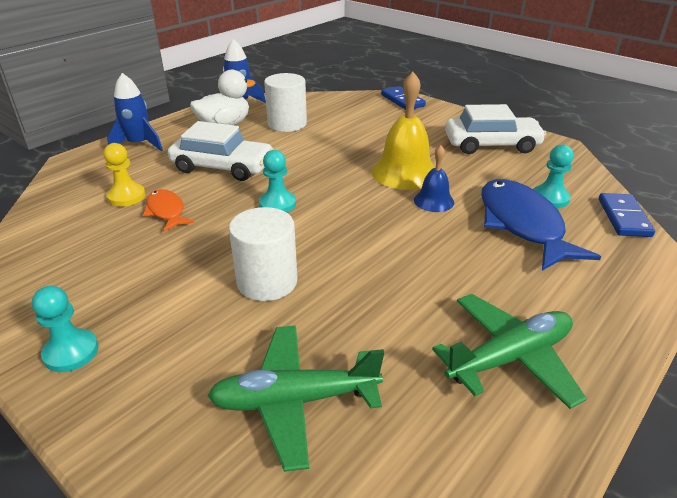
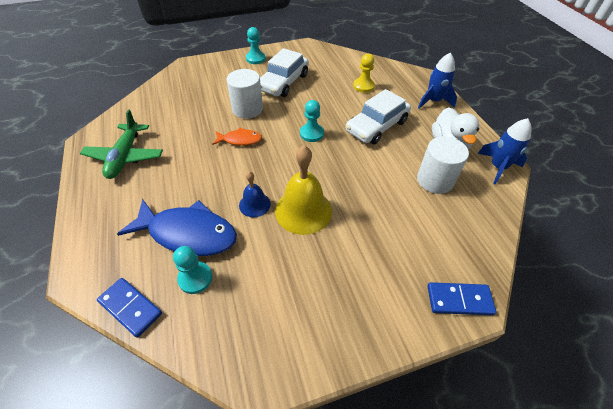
camera: 120 degrees right, 15 degrees up
(166, 211) = (336, 95): orange fish -> orange fish (240, 140)
(295, 401) = (179, 95): green plane -> none
(491, 144) = (305, 309): white car -> white car (283, 82)

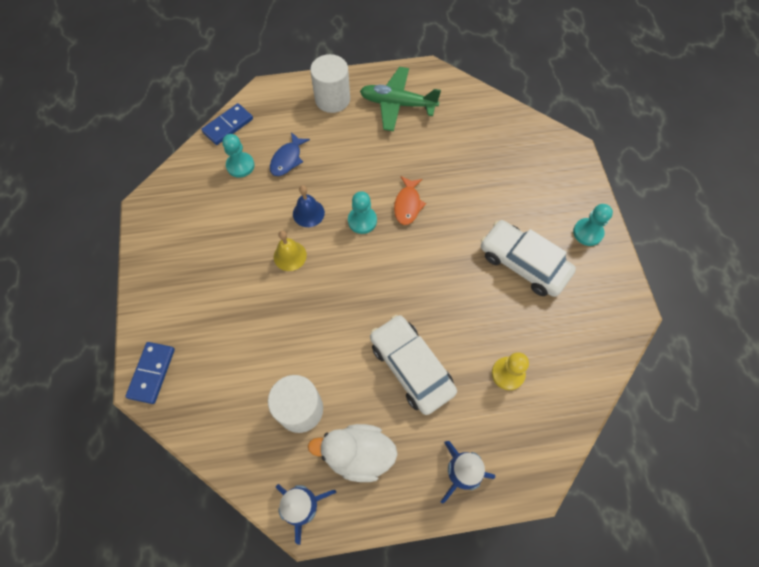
camera: 100 degrees right, 15 degrees up
(188, 233) = (287, 159): blue fish -> blue fish, size x0.52
(247, 109) = (465, 215): white cylinder -> white cylinder (332, 99)
(303, 210) = (290, 256): yellow bell -> yellow bell, size x0.56
(311, 133) = (407, 282): turquoise pawn -> turquoise pawn (362, 221)

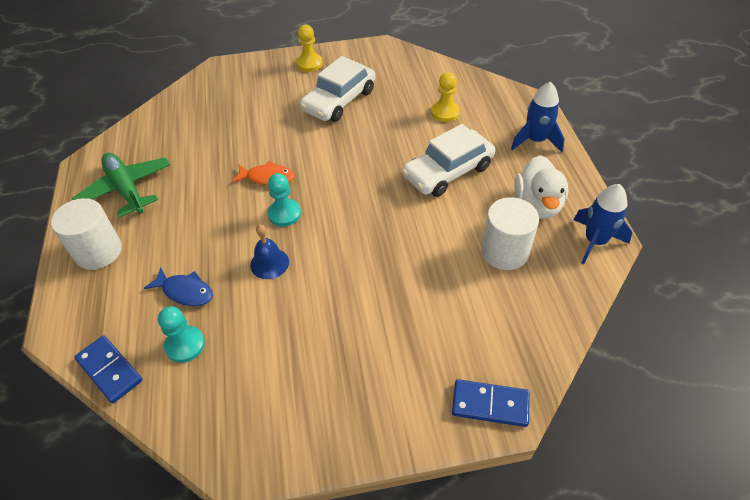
camera: 90 degrees left, 15 degrees down
(290, 256) = (327, 276): yellow bell -> none
(397, 104) = (126, 189): green plane -> green plane turned 135 degrees clockwise
(587, 232) = (309, 63): turquoise pawn -> yellow pawn

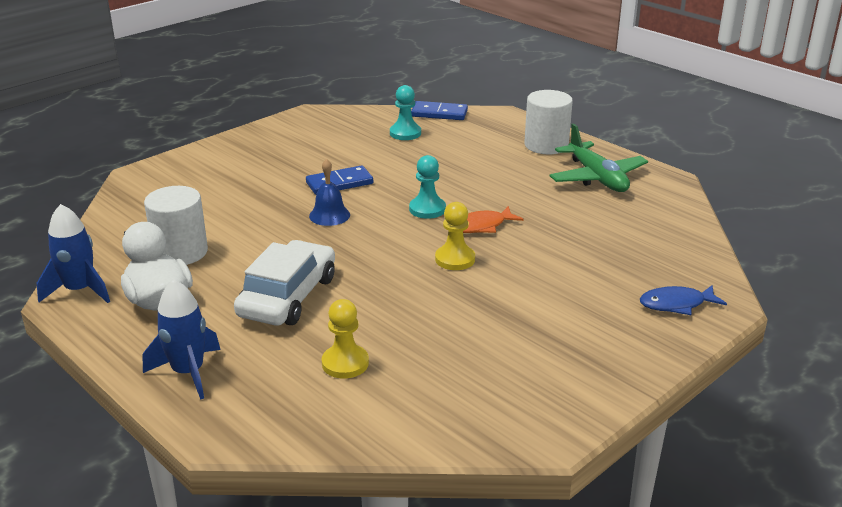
camera: 145 degrees right, 20 degrees down
(126, 189) = (597, 178): green plane -> green plane turned 45 degrees clockwise
(185, 291) = (444, 150): blue fish -> blue fish (676, 304)
(269, 263) = (398, 180): blue bell -> blue bell (329, 215)
(309, 63) = (617, 358): yellow pawn -> yellow pawn (455, 259)
(339, 100) = (506, 324): white car -> none
(490, 404) = (153, 173): blue domino -> blue domino (339, 183)

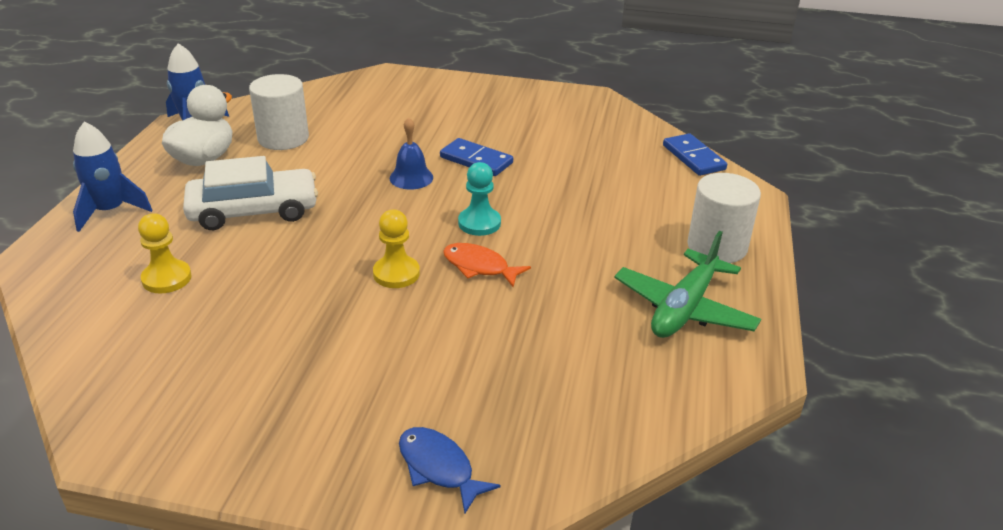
camera: 55 degrees right, 5 degrees up
(405, 133) = (621, 155): turquoise pawn -> none

